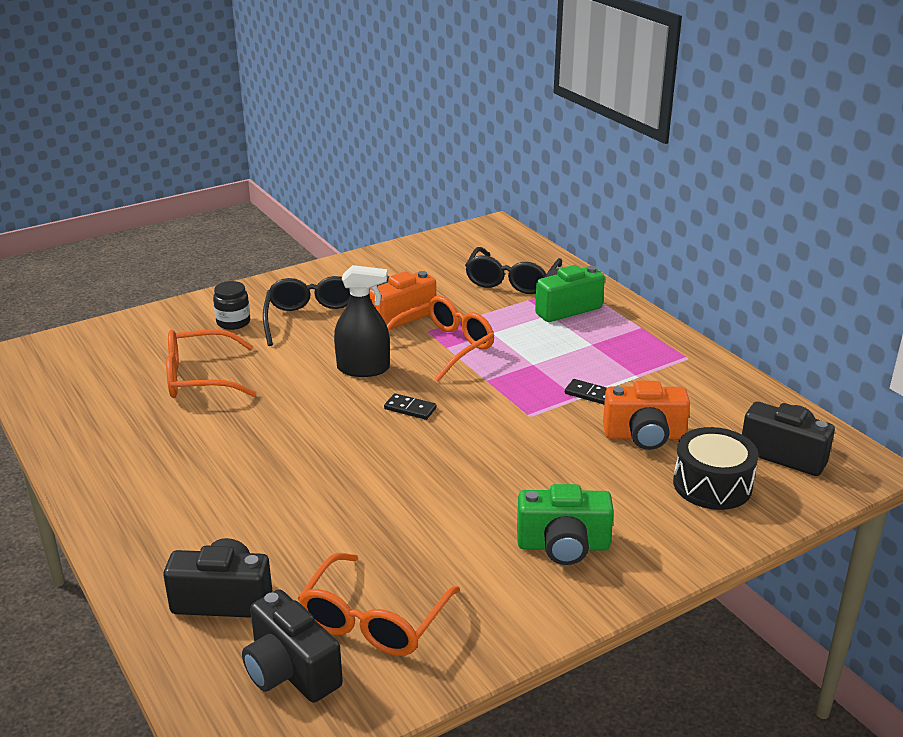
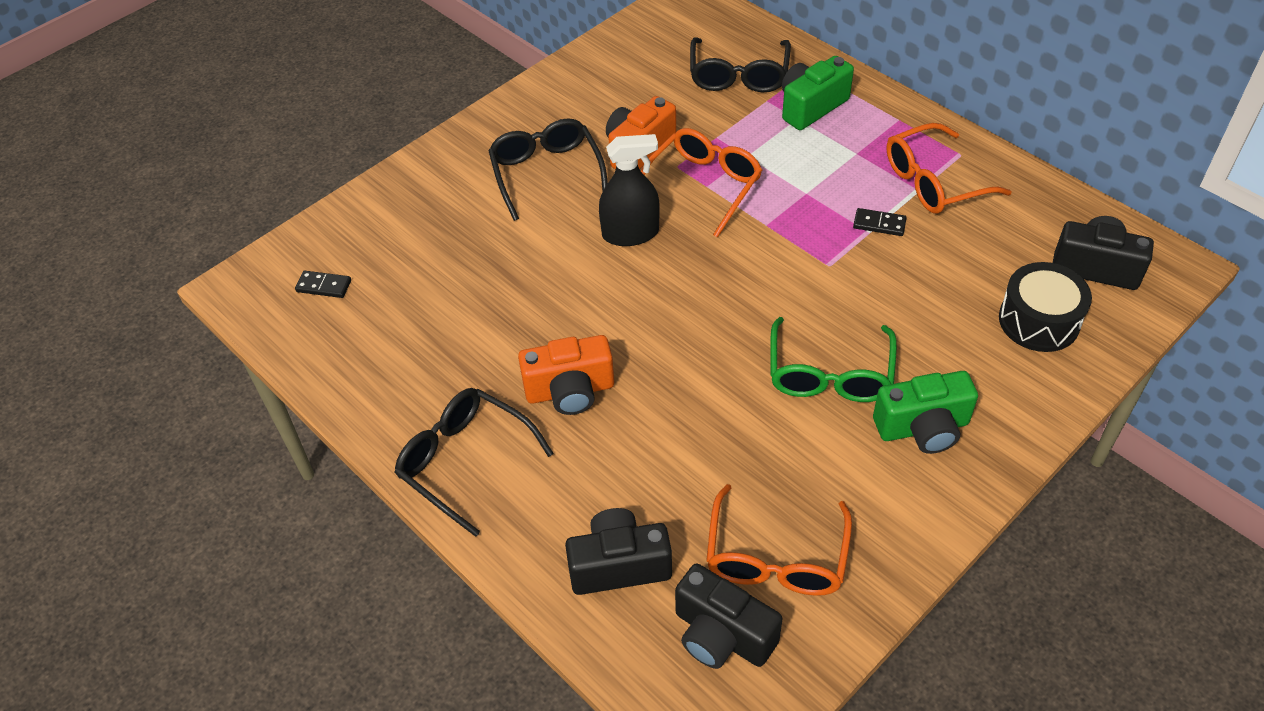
camera: 10 degrees left, 20 degrees up
(130, 500) = (464, 461): none -> black glasses
(199, 377) = (458, 280): orange glasses -> orange glasses (933, 182)
(233, 322) = (459, 193): black jar -> none
(410, 409) = (702, 280): black domino -> black domino (323, 286)
(492, 492) = (829, 375): none -> green glasses
(644, 436) = (952, 270): orange camera -> orange camera (570, 391)

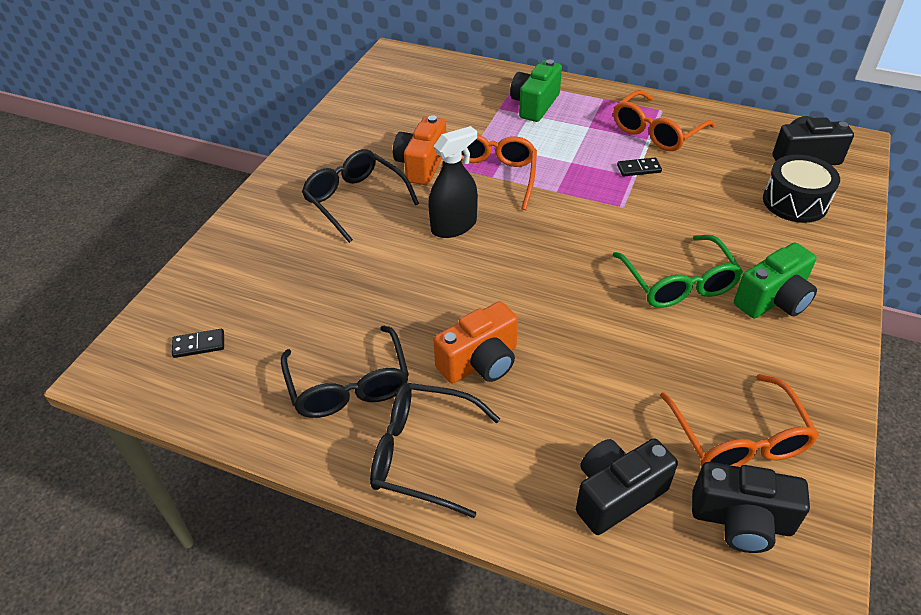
camera: 25 degrees left, 5 degrees down
(738, 76) = (467, 97): black glasses -> black glasses (349, 386)

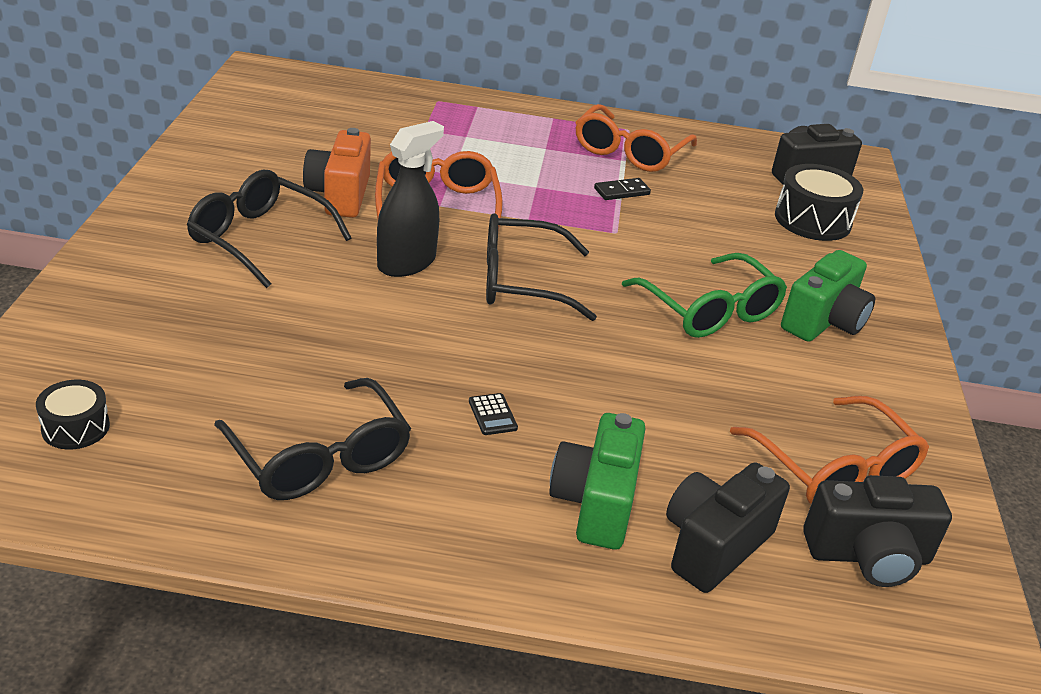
camera: 20 degrees left, 10 degrees down
(199, 345) = (75, 427): black domino -> black drum
(421, 454) = (448, 528): black glasses -> black glasses (520, 282)
(480, 362) = (492, 415): orange camera -> black calculator
(534, 105) = (469, 125): green camera -> green camera (595, 503)

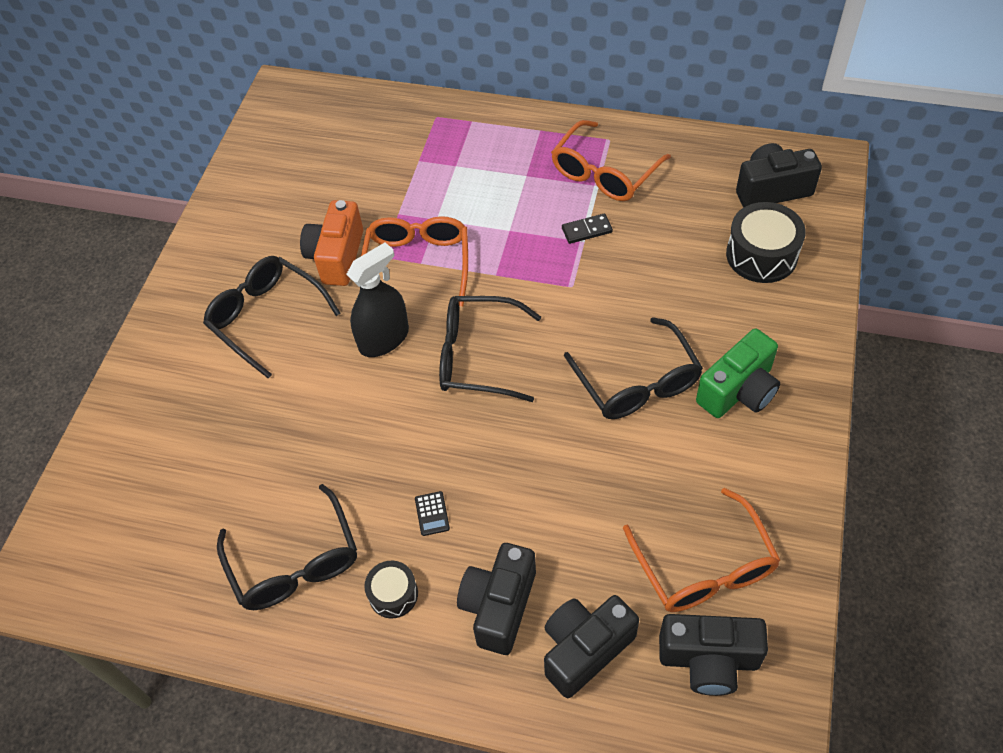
camera: 15 degrees right, 20 degrees up
(75, 427) = (122, 536): black drum -> black drum (393, 594)
(595, 503) = (499, 606): green camera -> black camera
(710, 311) = (637, 383): green glasses -> black glasses

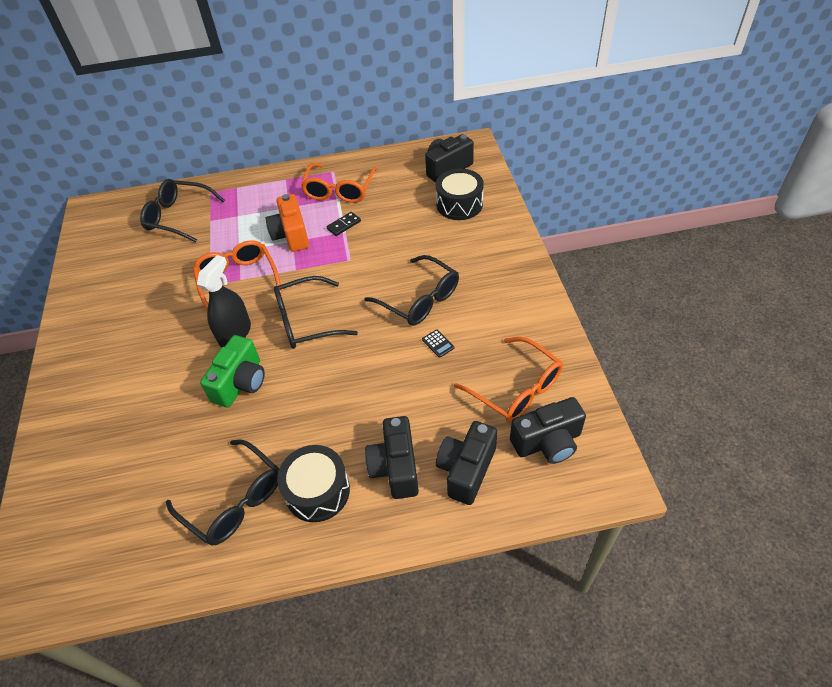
camera: 25 degrees left, 5 degrees down
(266, 317) = (140, 350): black glasses -> black glasses (178, 216)
(337, 257) = (177, 295): orange camera -> orange camera (291, 235)
(393, 594) = (317, 491): black drum -> black drum, size x1.72
(432, 514) = (321, 428): black calculator -> black calculator (438, 343)
(738, 391) = (484, 282): green camera -> green camera (241, 383)

